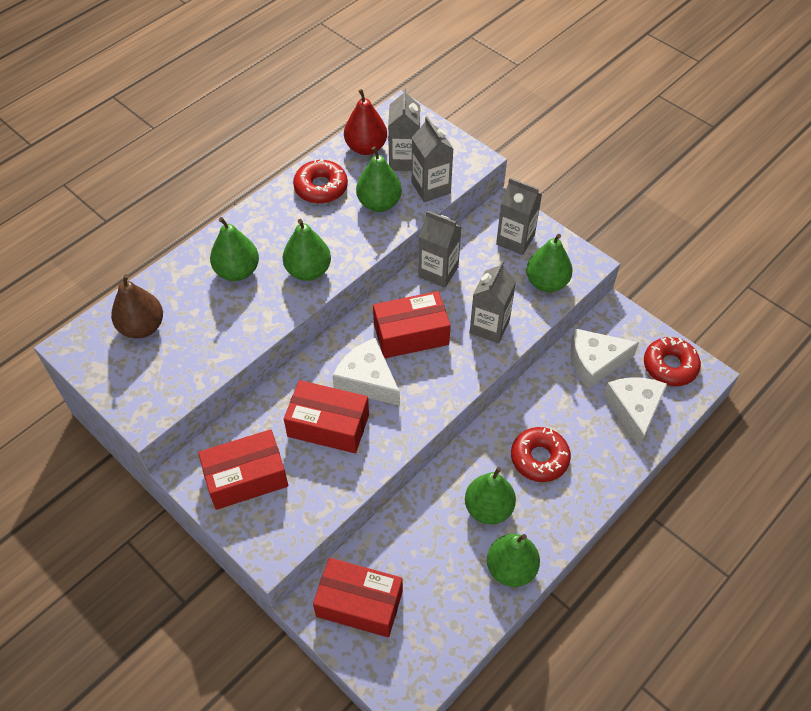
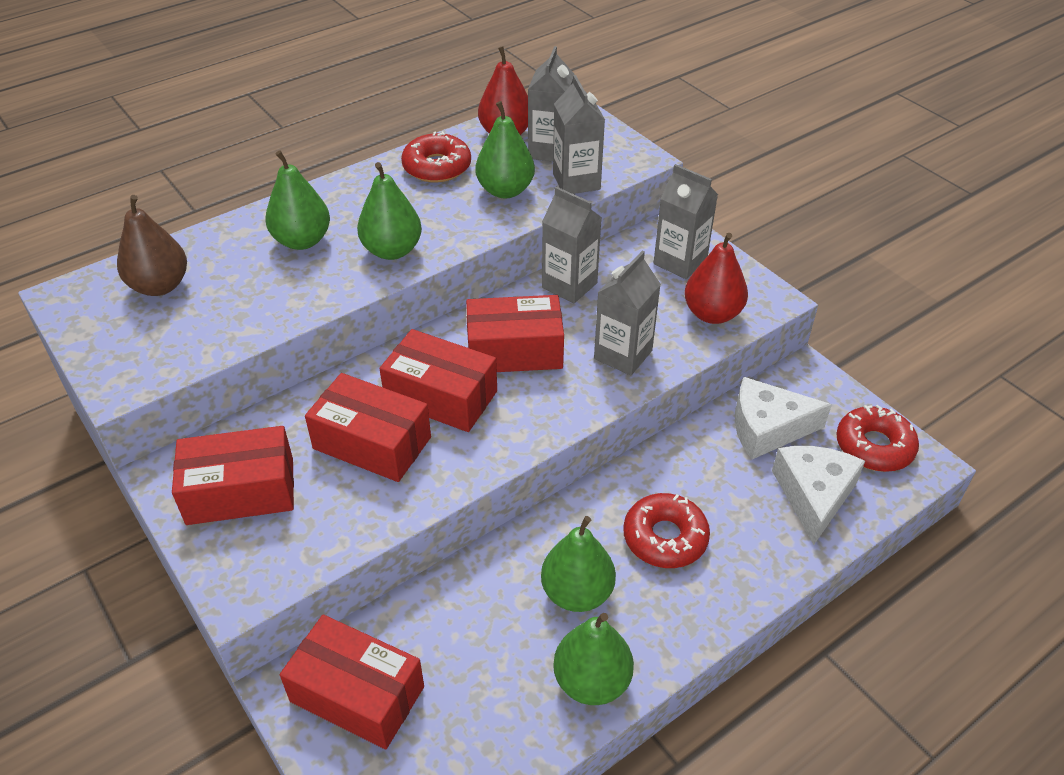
camera: 10 degrees right, 10 degrees down
(367, 380) = (441, 396): white cheese -> red box
(546, 282) = (712, 314): green pear -> red pear

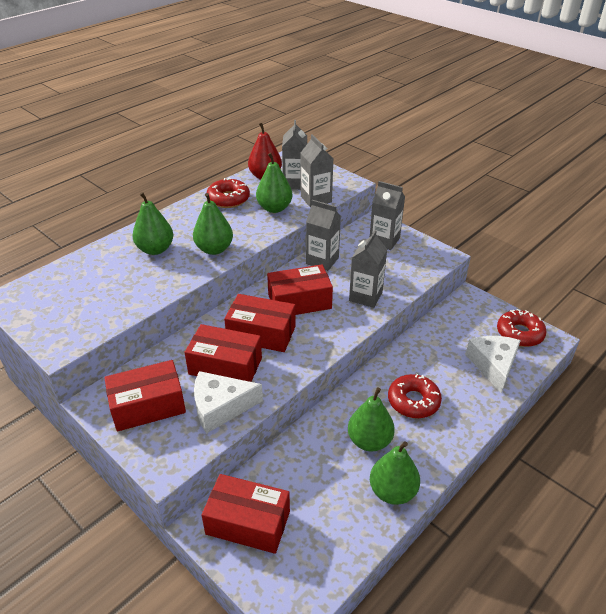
camera: 10 degrees left, 5 degrees down
(160, 286) = (69, 285): brown pear -> none
(712, 314) = (411, 267): red pear -> none
(767, 428) = (456, 331): white cheese -> white cheese (220, 407)

